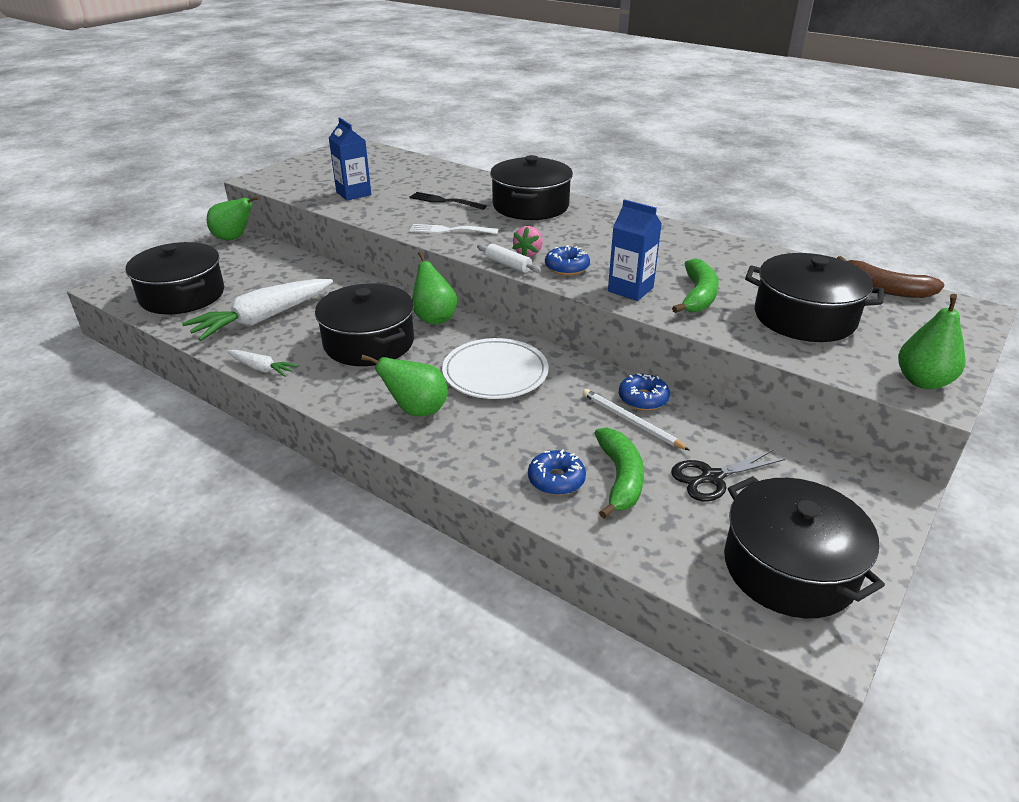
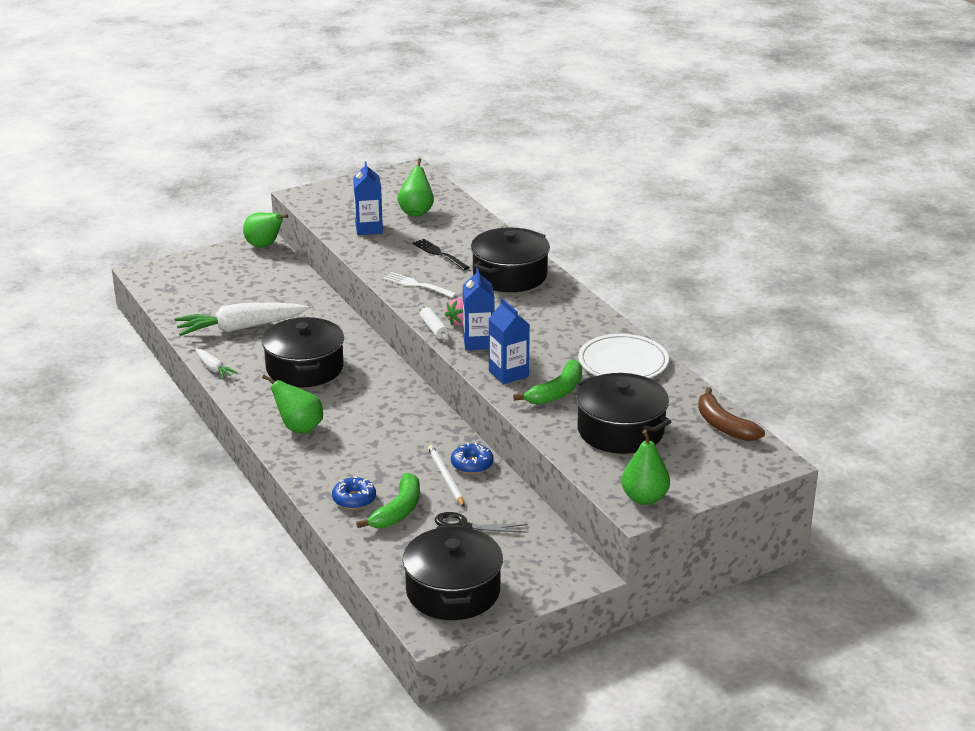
camera: 25 degrees right, 5 degrees down
(182, 295) = (193, 292): black pot -> none
(434, 318) = (371, 360): green pear -> green pear (416, 212)
(495, 373) = (379, 416): white plate -> white plate (623, 362)
(567, 267) = (478, 342): blue donut -> blue carton

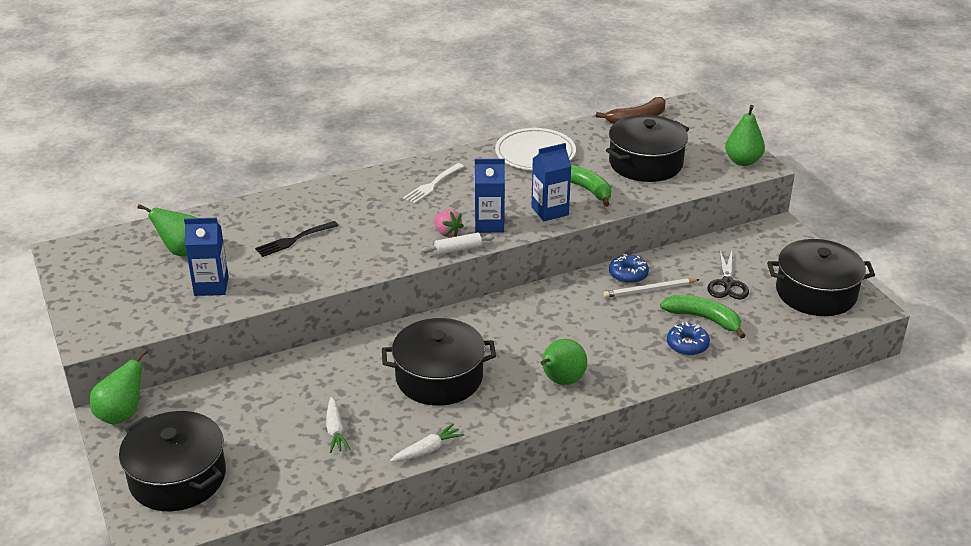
camera: 85 degrees left, 5 degrees up
(240, 328) = (335, 430): white carrot -> white carrot, size x0.48
(417, 285) = (362, 256): white fork -> white fork (433, 184)
(510, 275) = (357, 200): black pot -> black pot (177, 477)

